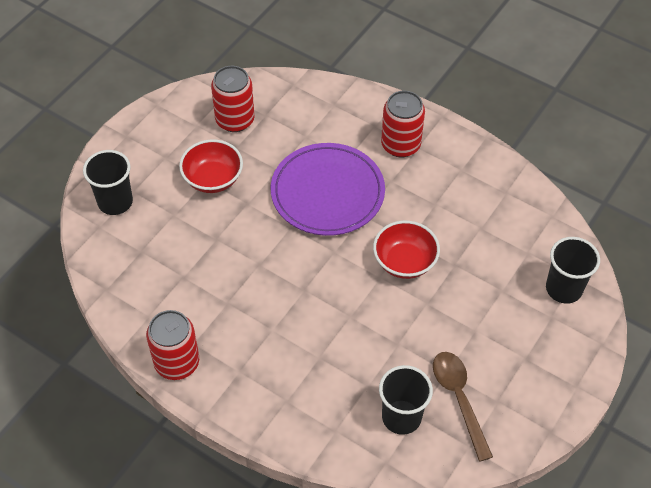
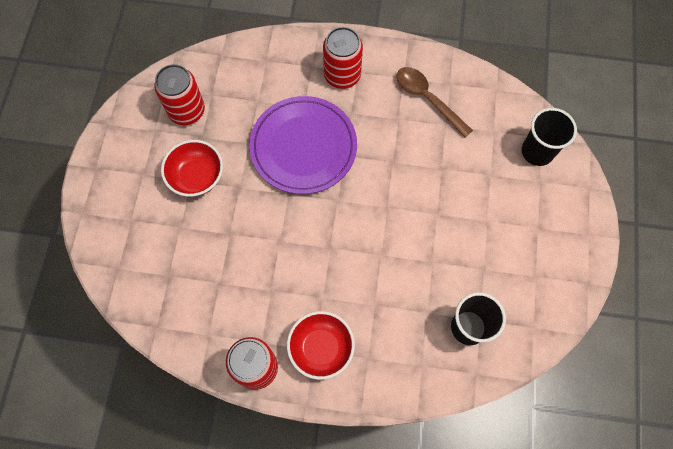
camera: 25 degrees left, 15 degrees up
(115, 202) = (120, 238): black cup -> none
(404, 262) = (400, 184): red bowl -> red bowl (321, 348)
(459, 399) = (505, 289): brown spoon -> brown spoon (427, 99)

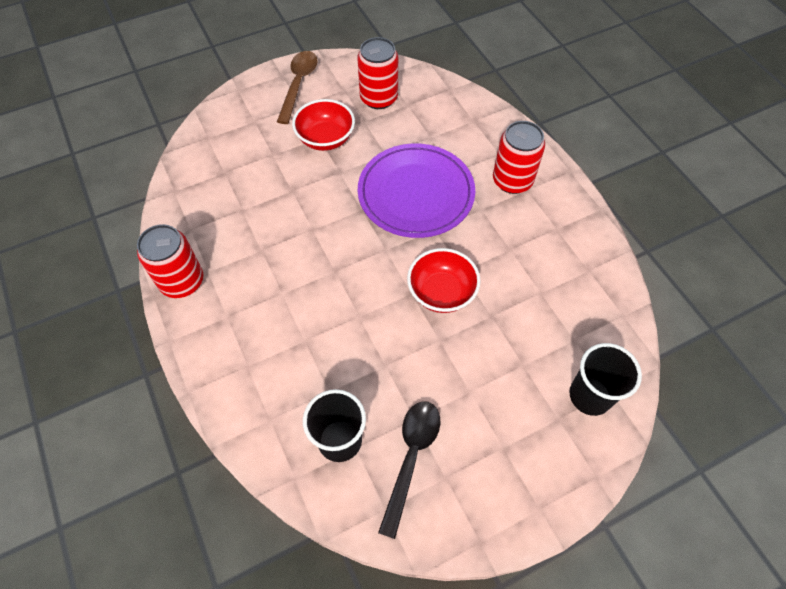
camera: 55 degrees right, 10 degrees down
(321, 348) = (232, 321): red bowl -> red bowl (441, 292)
(427, 99) = (554, 261): brown spoon -> brown spoon (298, 84)
(509, 289) = (411, 458): none -> black spoon

